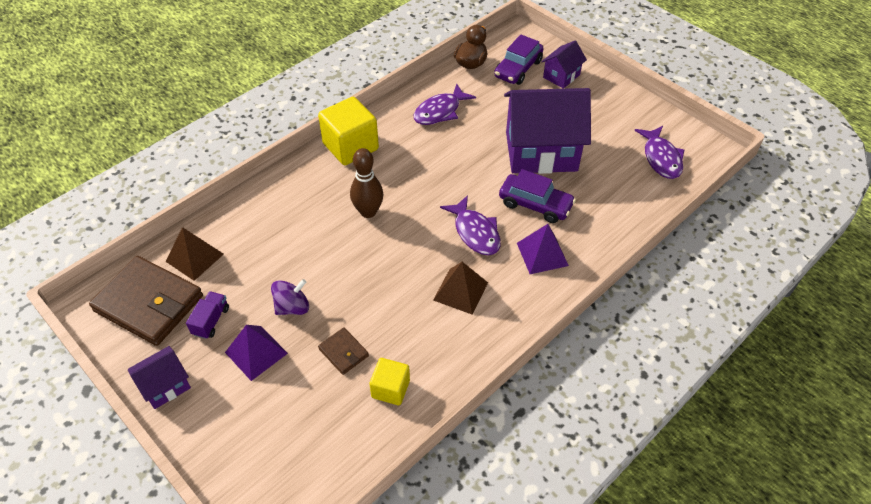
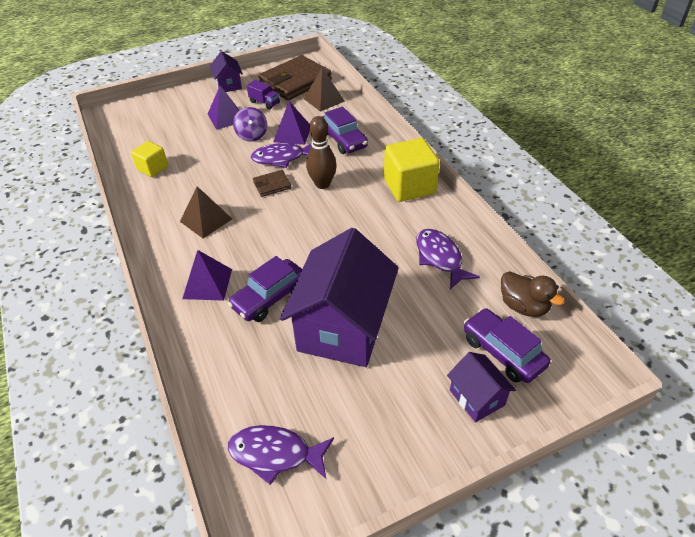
camera: 110 degrees right, 5 degrees down
(280, 266) = (292, 134): none -> purple pyramid
(282, 215) = (343, 140): none -> purple car
(343, 352) = (197, 152): brown wallet -> brown wallet (272, 185)
(475, 232) = (261, 244): purple fish -> purple fish (282, 158)

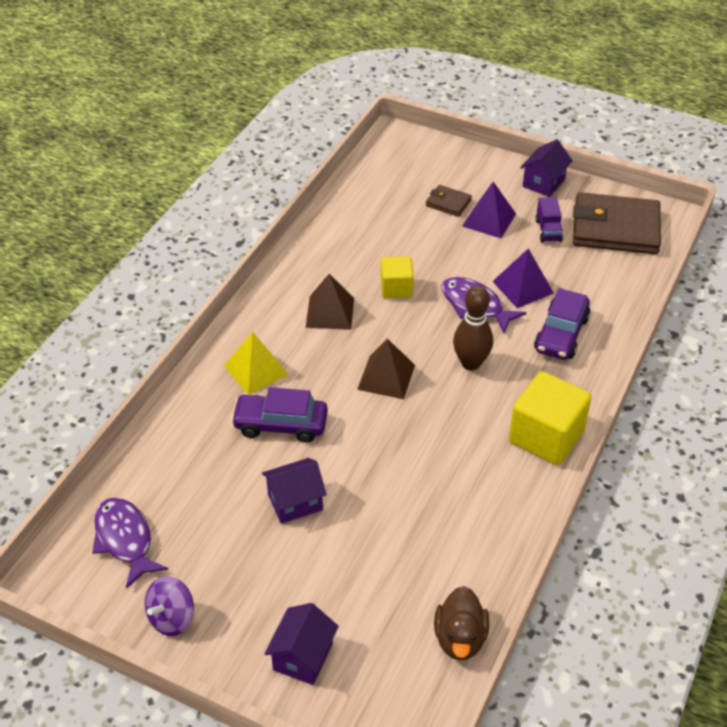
camera: 50 degrees right, 0 degrees up
(153, 168) = (357, 225): yellow cube -> yellow cube (396, 288)
(207, 283) = (256, 370): purple pyramid -> yellow pyramid
(252, 135) = (484, 258): purple spinning top -> purple spinning top (172, 618)
(272, 185) = (427, 326): brown wallet -> brown wallet (448, 203)
(324, 100) = (612, 273): brown pyramid -> brown pyramid (386, 377)
(343, 327) = (295, 502): purple house -> purple house, size x0.47
(440, 258) = (461, 527): purple fish -> none
(502, 352) = (379, 650): purple car -> none

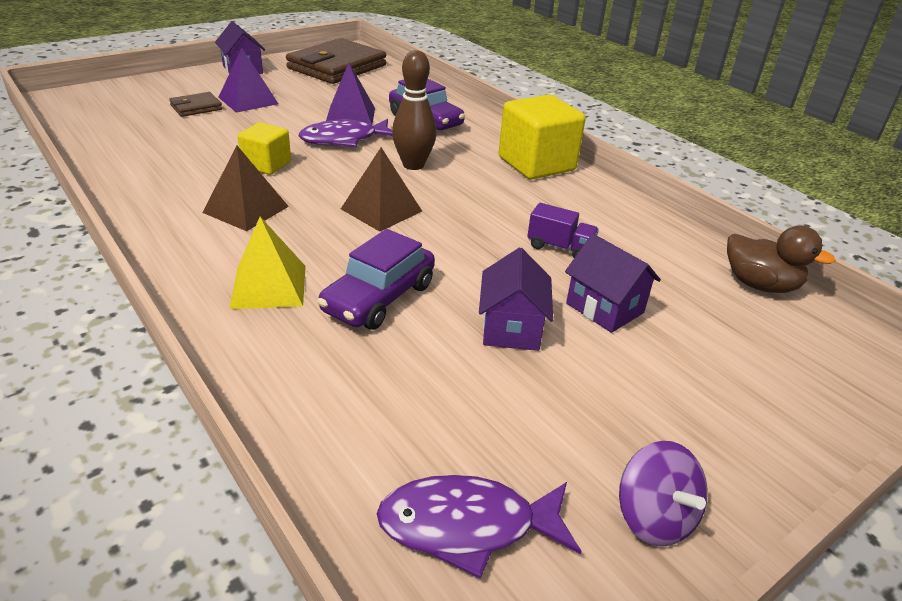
camera: 65 degrees left, 10 degrees down
(303, 657) = (760, 403): purple house -> purple house (604, 308)
(548, 230) = (300, 86): purple truck -> purple truck (560, 247)

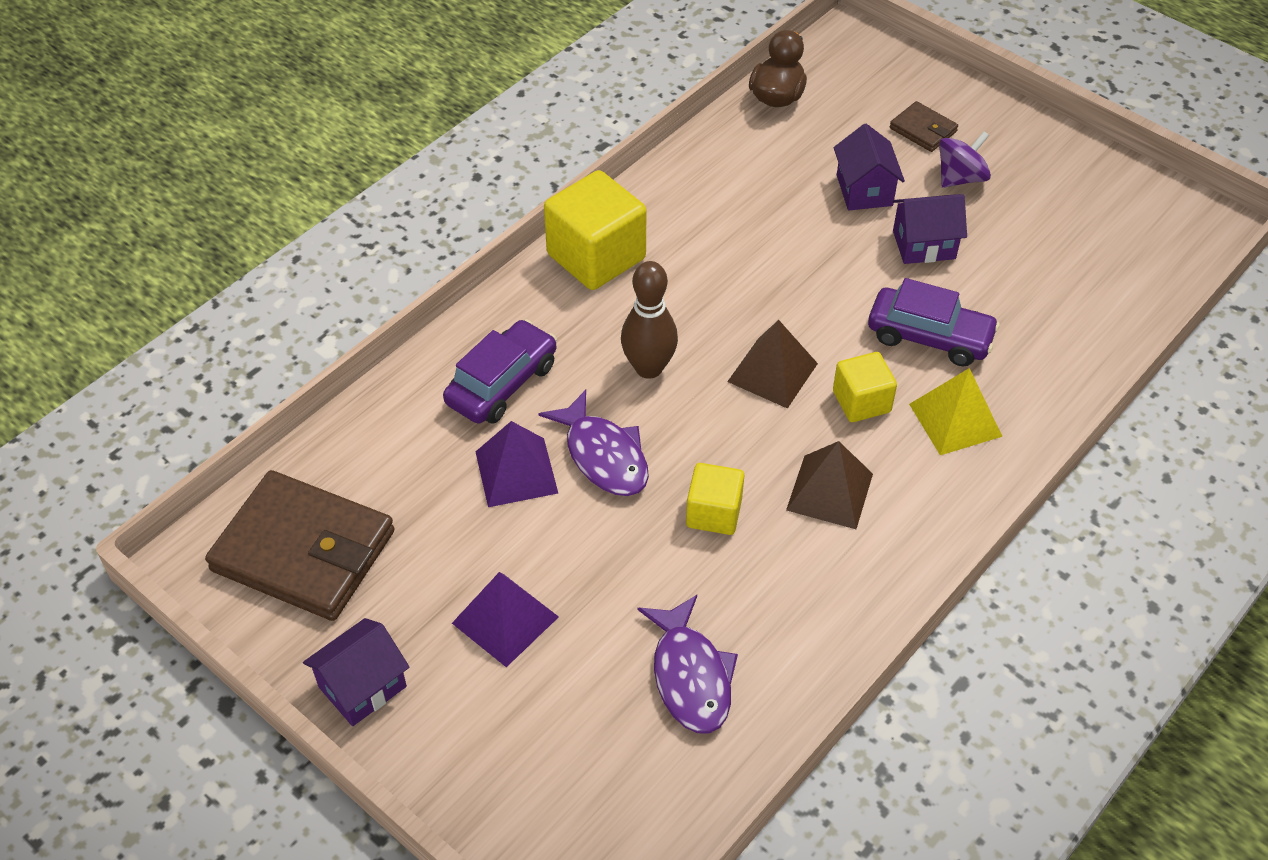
camera: 100 degrees left, 15 degrees up
(196, 107) = (560, 677): brown wallet -> brown wallet (923, 130)
(324, 243) = (861, 402): none -> yellow cube
(467, 526) = (1127, 243): purple fish -> purple fish (690, 676)
(560, 247) = (779, 224): purple truck -> none
(604, 308) = (864, 190): purple house -> purple house turned 45 degrees counterclockwise
(654, 517) = (1070, 164): purple spinning top -> purple spinning top (960, 178)

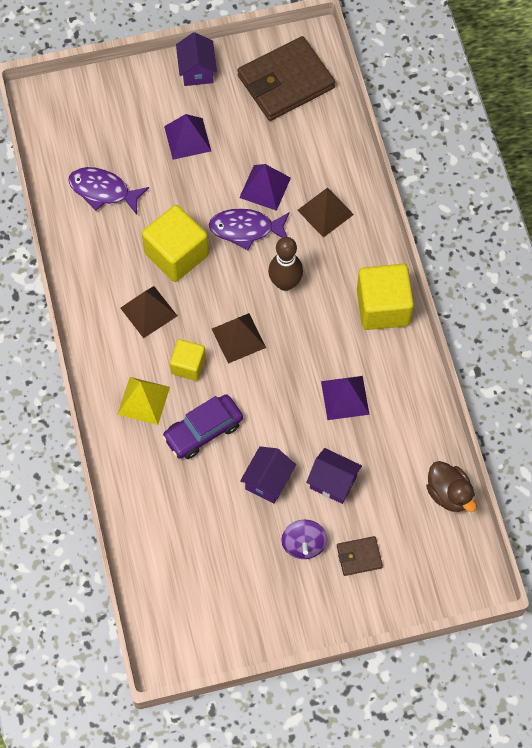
camera: 125 degrees right, 15 degrees up
(502, 383) = (325, 212): purple car -> brown pyramid
(714, 513) = (176, 254): yellow cube -> yellow cube, size x1.72
(750, 231) = (345, 397): none -> purple pyramid

